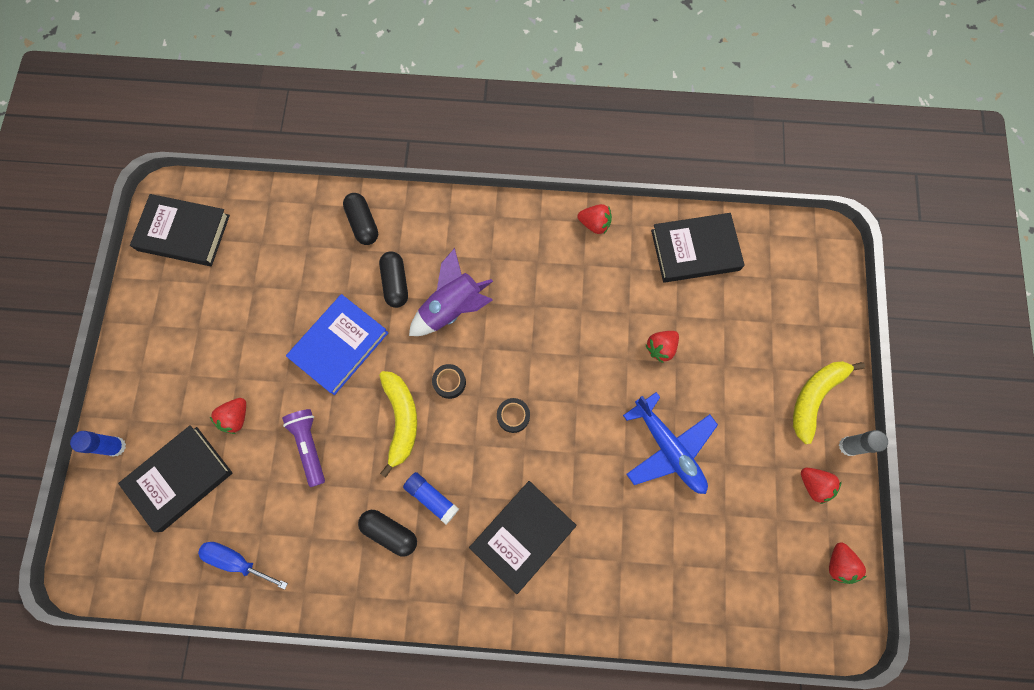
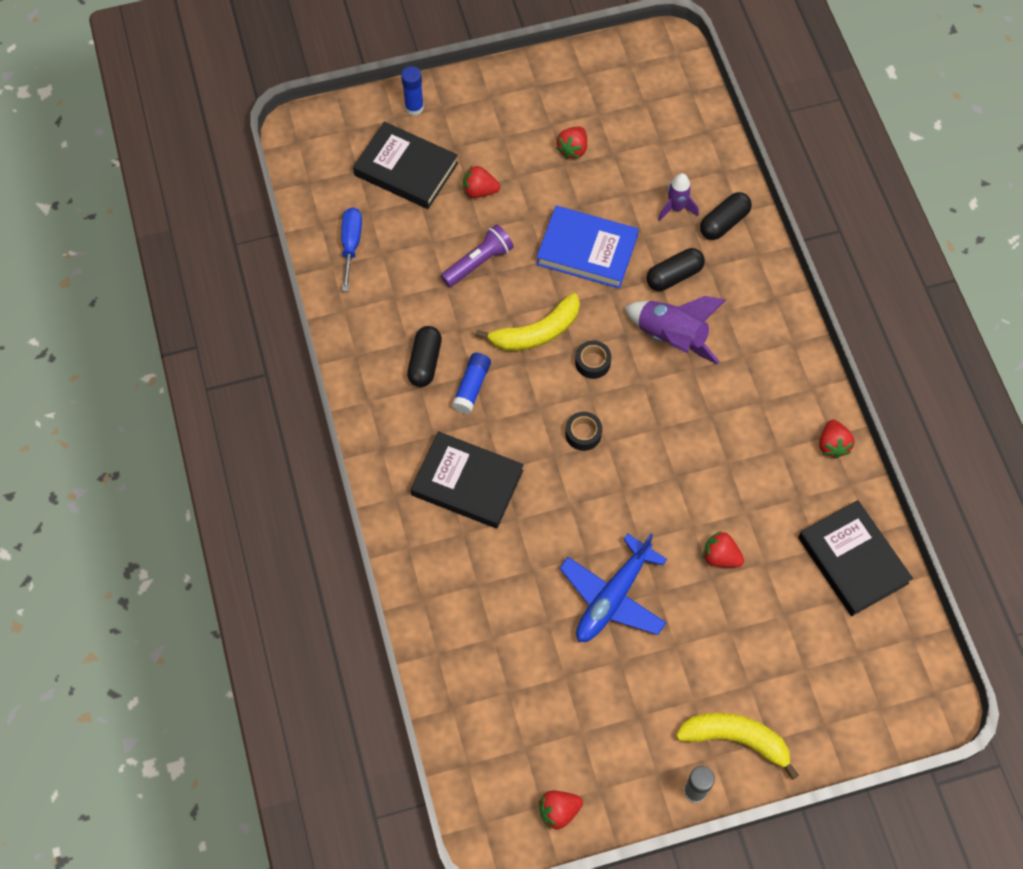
camera: 70 degrees right, 10 degrees down
(184, 233) = (639, 73): black book -> none
(331, 256) = (676, 208): none -> purple rocket
(814, 485) = (635, 763): red strawberry -> red strawberry (573, 149)

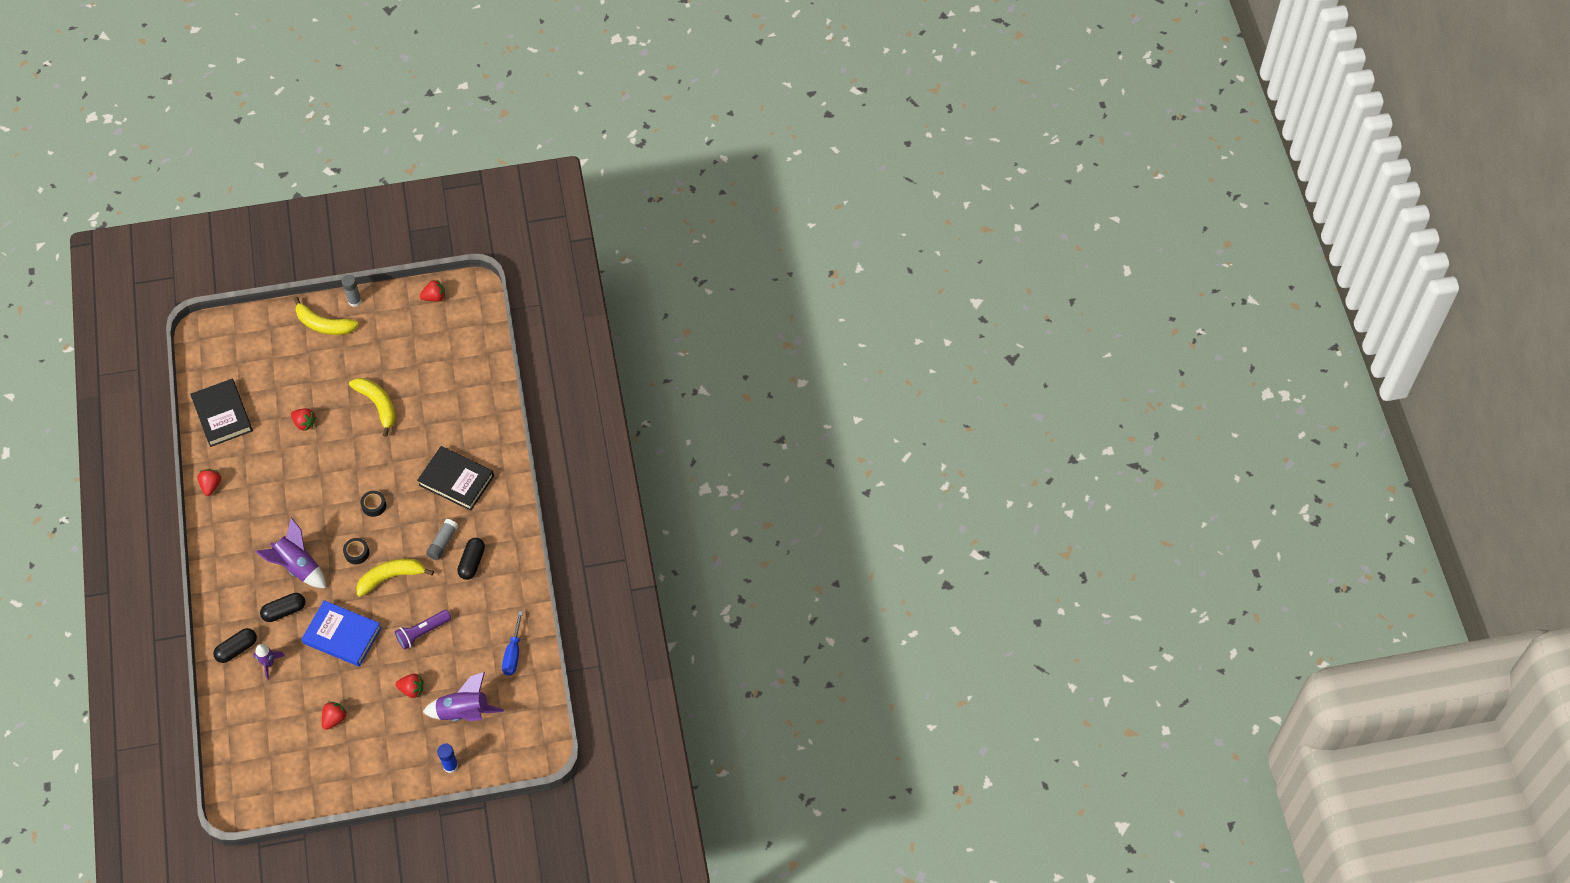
camera: 175 degrees left, 5 degrees down
(406, 169) = (464, 712): black book -> purple rocket
(471, 387) = (443, 542): blue glue stick -> grey glue stick
(612, 597) = (378, 405): blue plane -> yellow banana

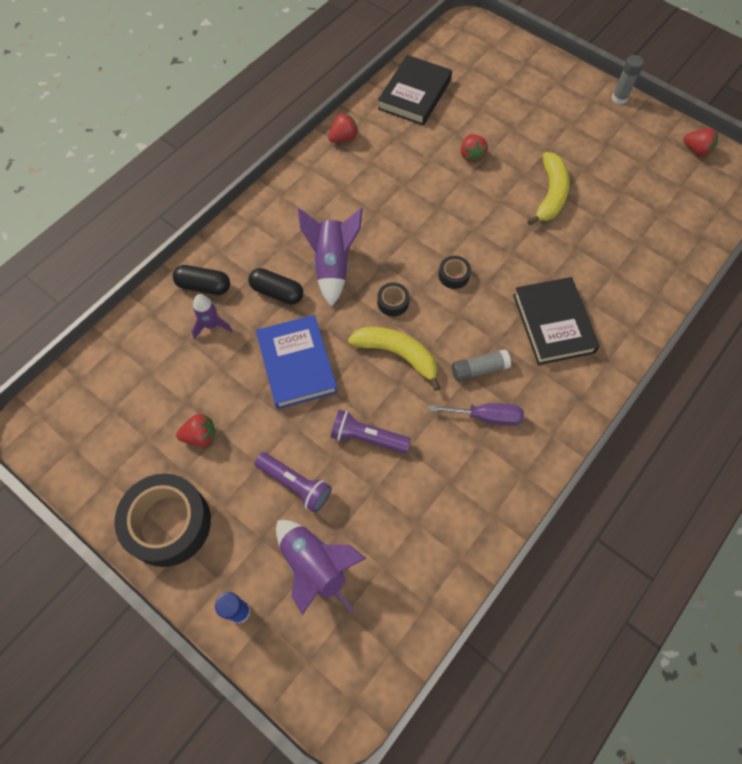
camera: 50 degrees right, 5 degrees up
(324, 324) = (573, 95): yellow banana -> none
(369, 770) = (168, 523): none -> black tape
(412, 689) = (295, 485): red strawberry -> purple flashlight
(472, 562) = (486, 417): black capsule -> purple screwdriver
(513, 654) = (428, 557): blue screwdriver -> none

